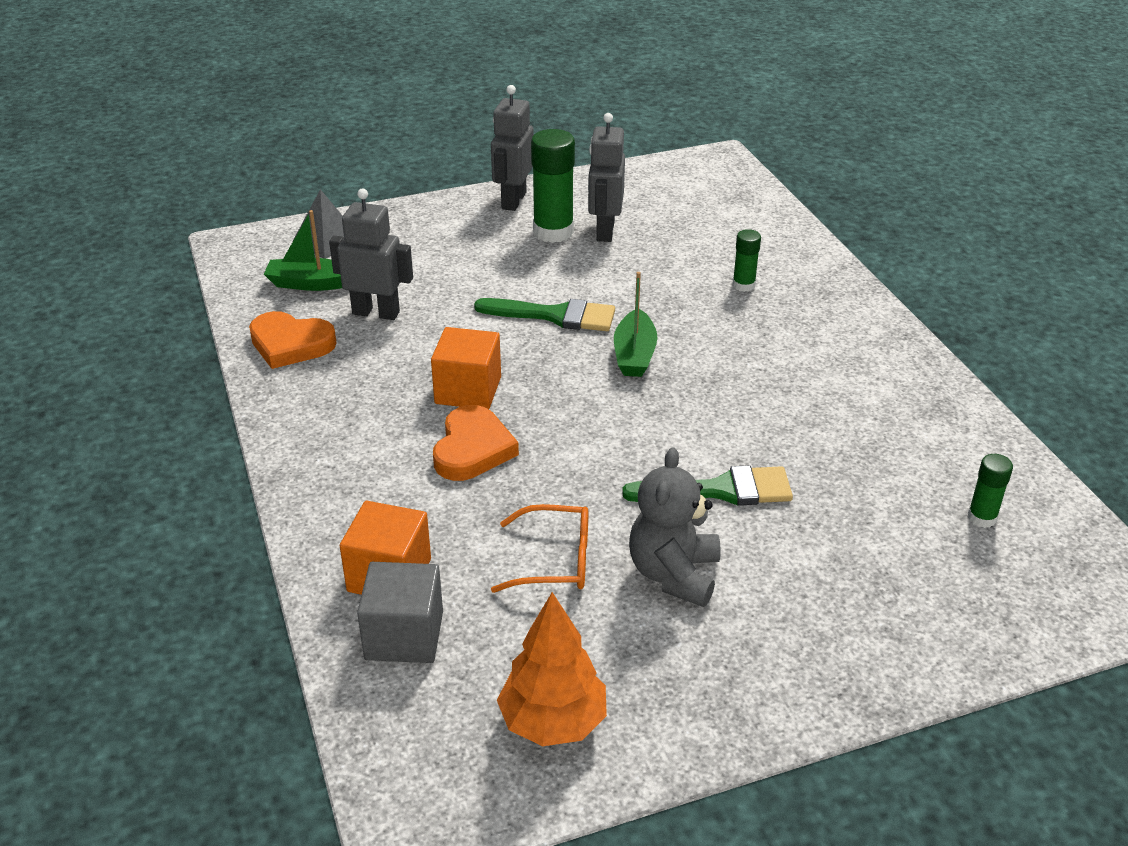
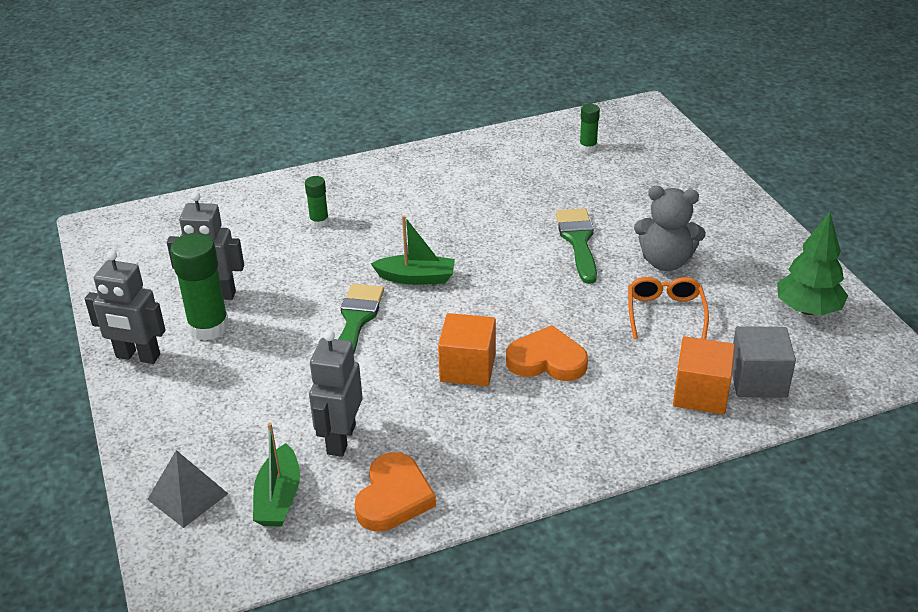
camera: 90 degrees left, 0 degrees up
(553, 722) = (808, 310): orange tree -> green tree

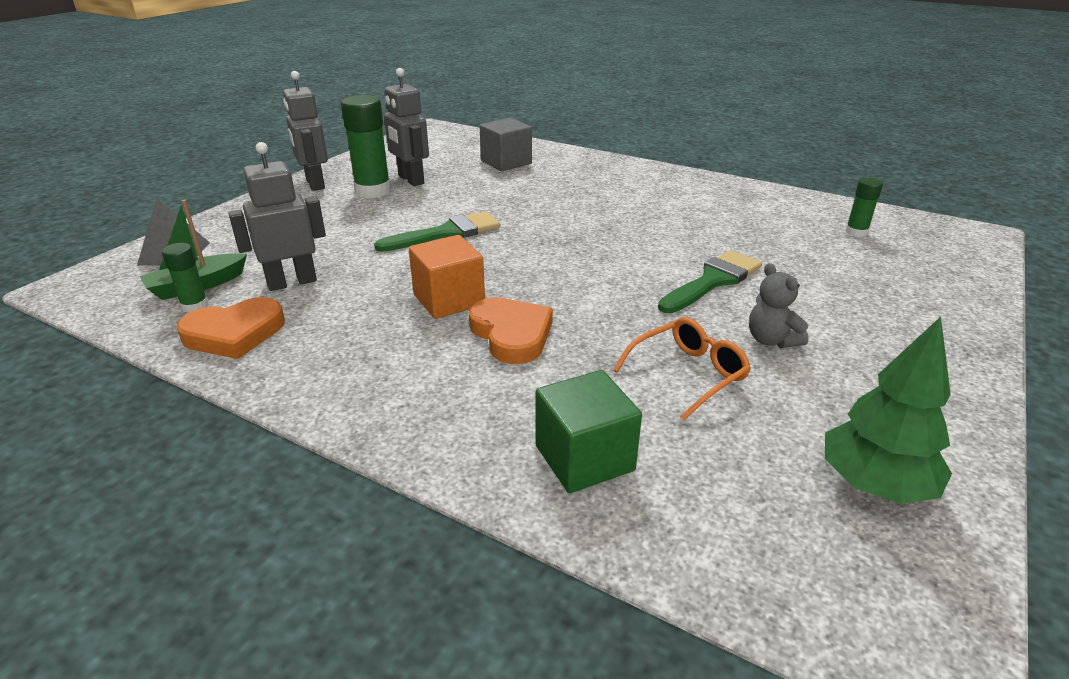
camera: 50 degrees right, 5 degrees down
(319, 221) = (546, 178): green glue stick -> green glue stick (195, 306)
(416, 278) = (537, 233): green boat -> none
(665, 262) = (771, 340): grey teddy bear -> grey teddy bear, size x0.64
(700, 394) = (584, 458): orange cube -> green cube
(758, 380) = (670, 497): grey cube -> grey cube (506, 162)

